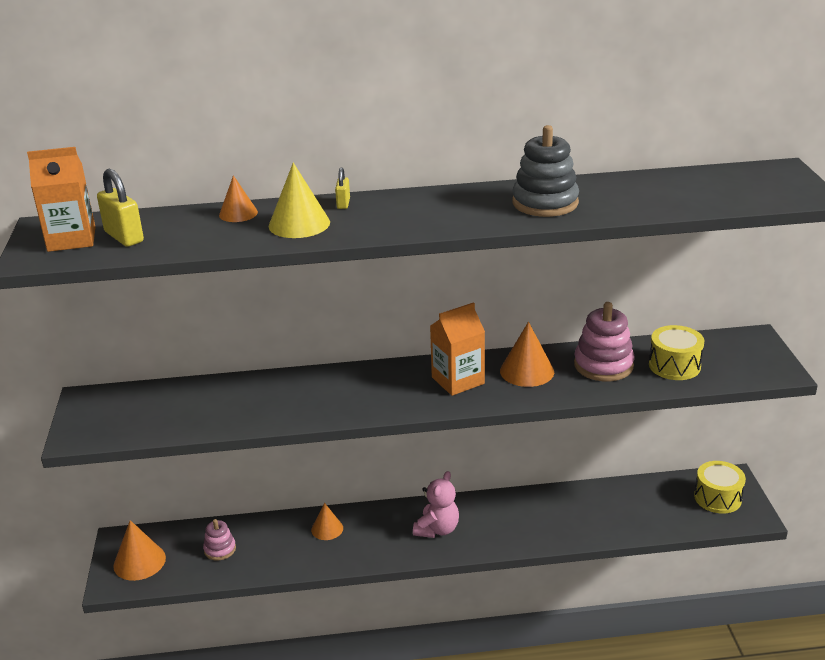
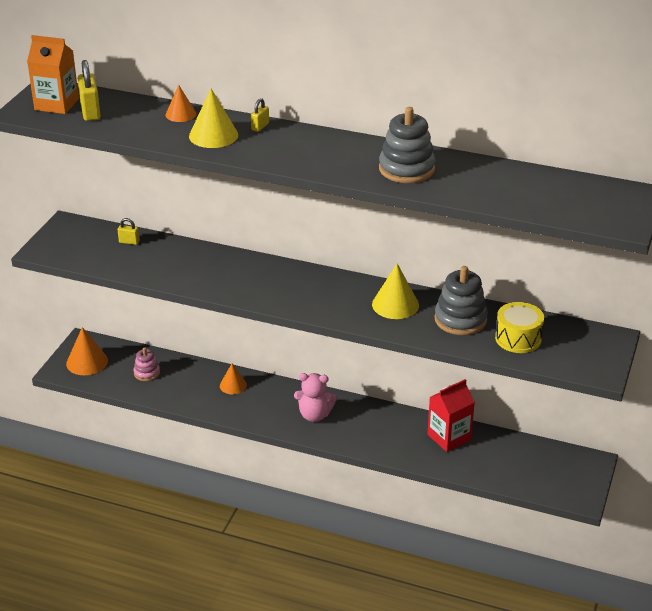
camera: 25 degrees right, 5 degrees up
(179, 396) = (129, 242): none -> yellow padlock
(437, 529) = (314, 415): pink teddy bear -> pink teddy bear turned 45 degrees clockwise
(458, 380) = (336, 295): orange carton -> none
(527, 371) = (395, 304): orange cone -> yellow cone
(586, 503) = (449, 437): none -> red carton
(603, 365) = (460, 319): pink stacking toy -> grey stacking toy
(717, 498) = (564, 472): yellow drum -> none

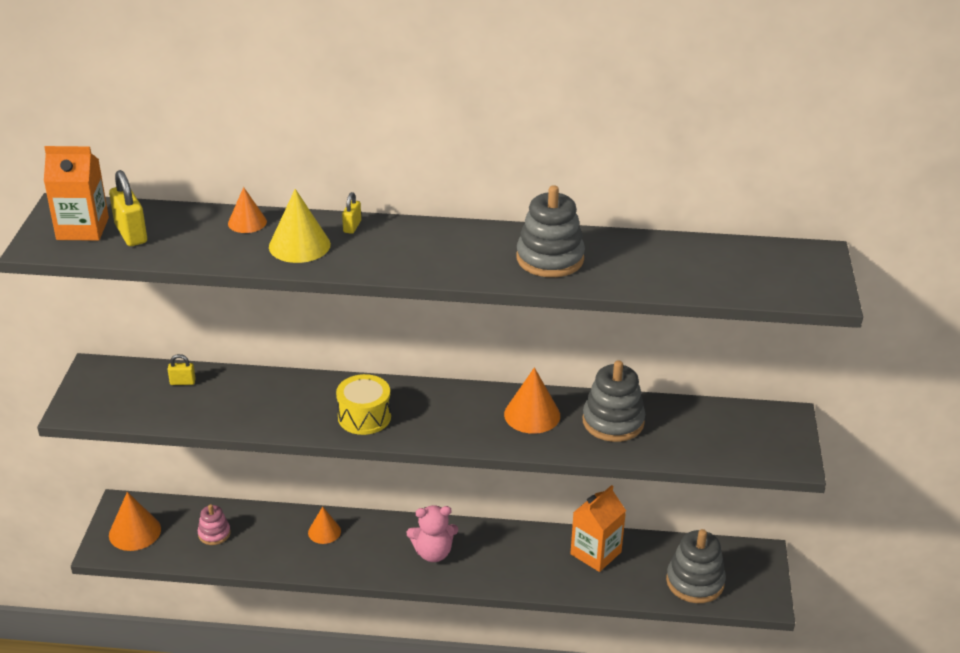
camera: 15 degrees left, 0 degrees up
(395, 304) = (532, 415): yellow cone -> orange cone
(449, 437) = (595, 553): red carton -> orange carton
(518, 338) = (686, 435): yellow drum -> yellow drum (364, 417)
(525, 473) = (695, 582): none -> grey stacking toy

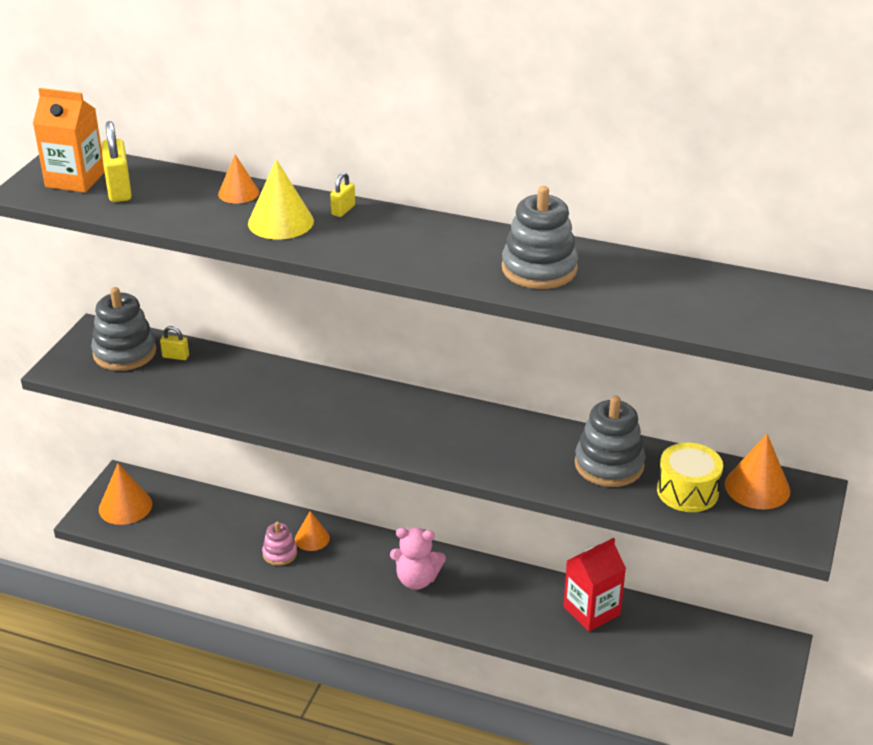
camera: 15 degrees right, 0 degrees up
(214, 534) = (201, 521): pink stacking toy -> pink stacking toy (280, 554)
(364, 417) = (344, 418): yellow drum -> yellow drum (687, 491)
(532, 415) = (522, 443): orange cone -> orange cone (757, 487)
(595, 553) = (591, 611): orange carton -> red carton
(695, 582) = (692, 661): grey stacking toy -> grey stacking toy (124, 353)

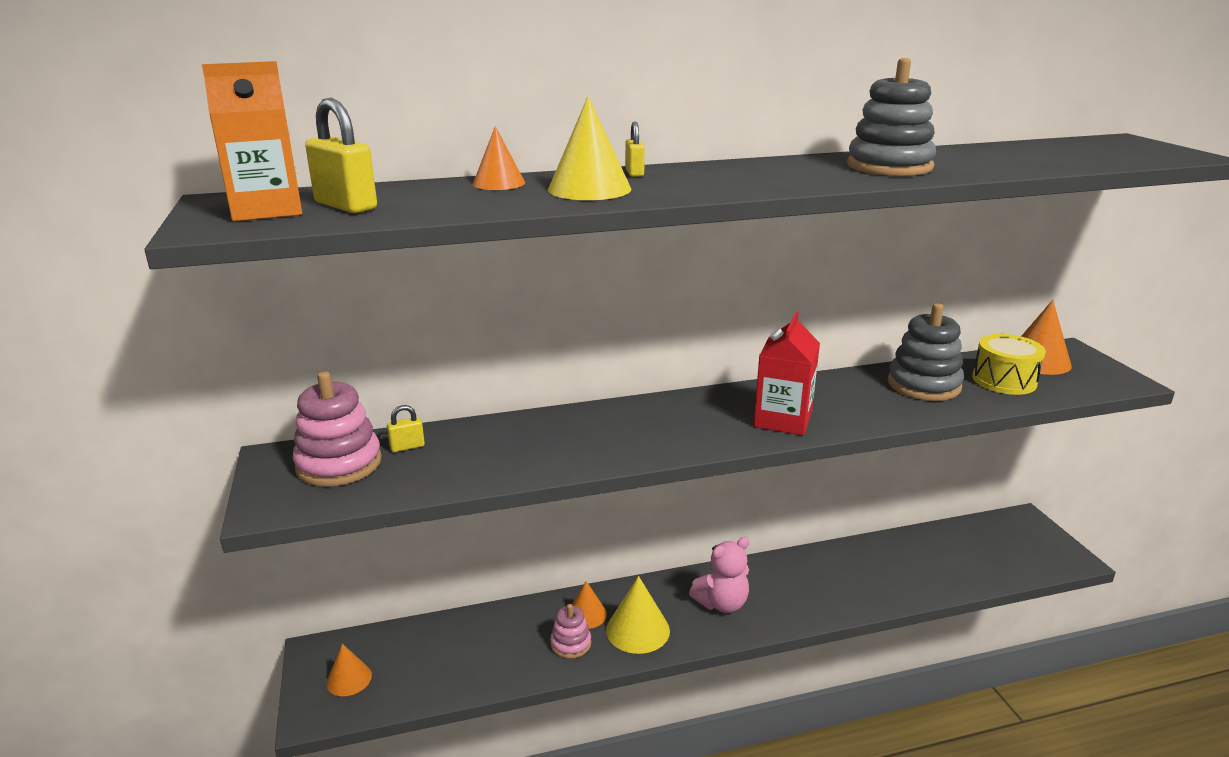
camera: 35 degrees left, 10 degrees down
(124, 353) = (339, 464): grey stacking toy -> pink stacking toy
(125, 506) = (349, 679): orange cone -> orange cone, size x0.64
(334, 567) = (637, 630): none -> yellow cone
(591, 611) = (882, 558): red carton -> red carton (783, 420)

